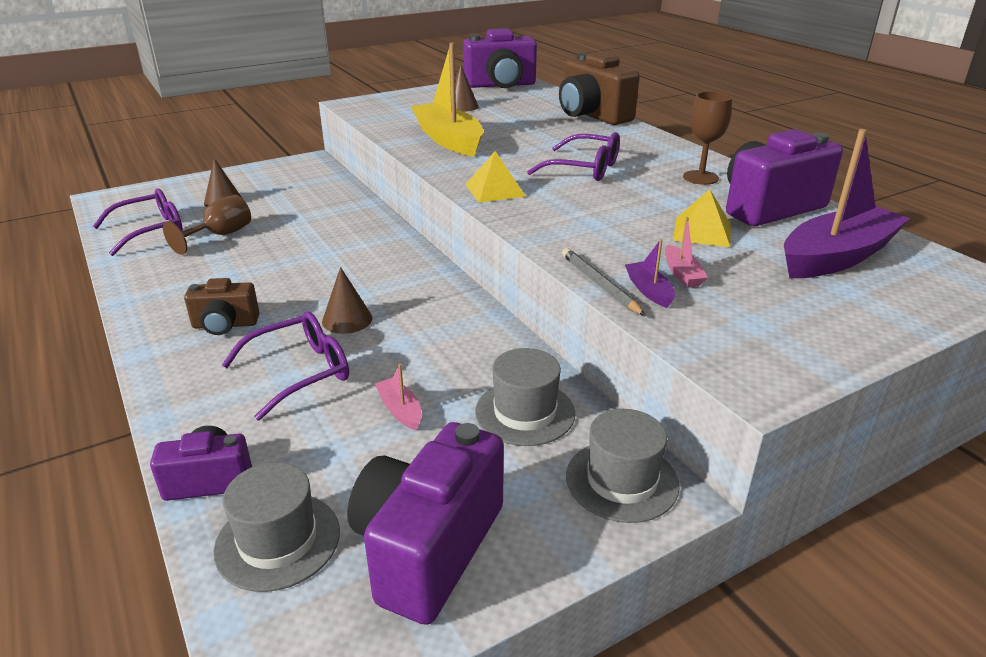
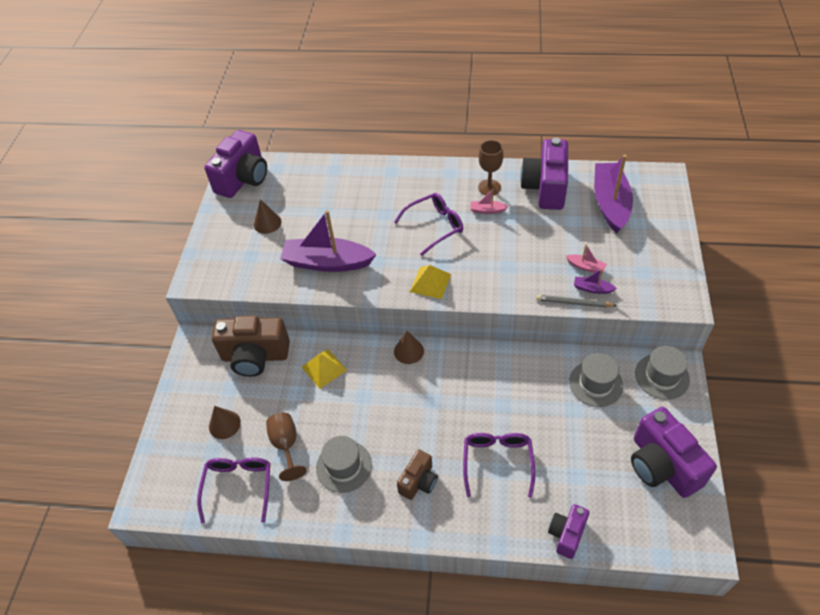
camera: 50 degrees left, 20 degrees up
(278, 540) = (626, 520): grey hat -> grey hat (344, 466)
(347, 319) = (458, 418): brown cone -> brown cone (408, 351)
(400, 410) = (561, 432): pink boat -> pink boat (487, 210)
(448, 140) = (327, 262): yellow boat -> purple boat
(592, 115) = (353, 170): brown camera -> brown camera (255, 356)
(702, 232) = (551, 231): yellow pyramid -> yellow pyramid (324, 368)

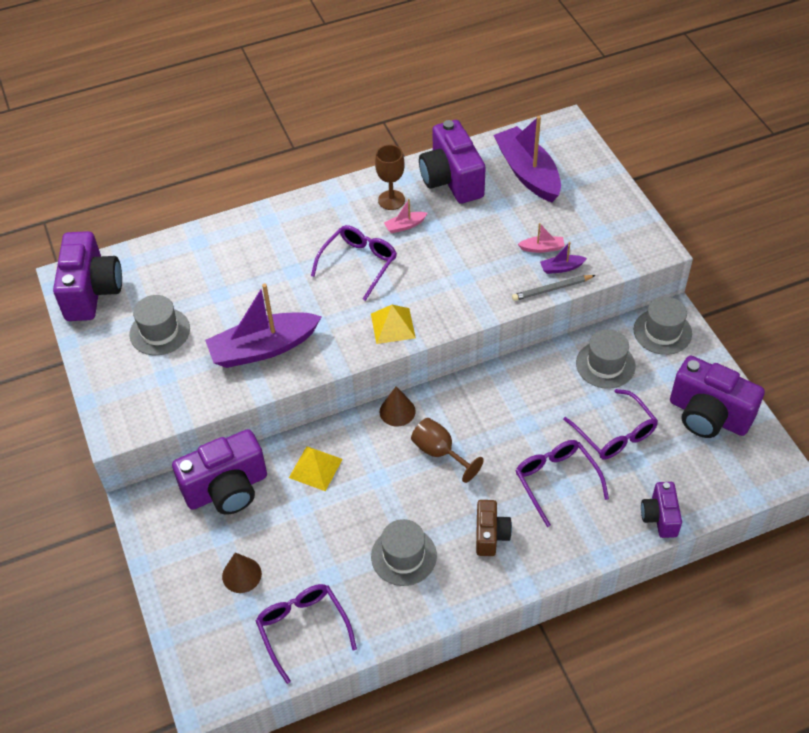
camera: 30 degrees left, 0 degrees up
(255, 356) = (227, 489): brown camera -> purple camera
(267, 223) = (160, 331): brown cone -> grey hat
(286, 445) = (327, 564): brown goblet -> brown goblet (439, 452)
(570, 445) = (615, 433): none -> purple glasses

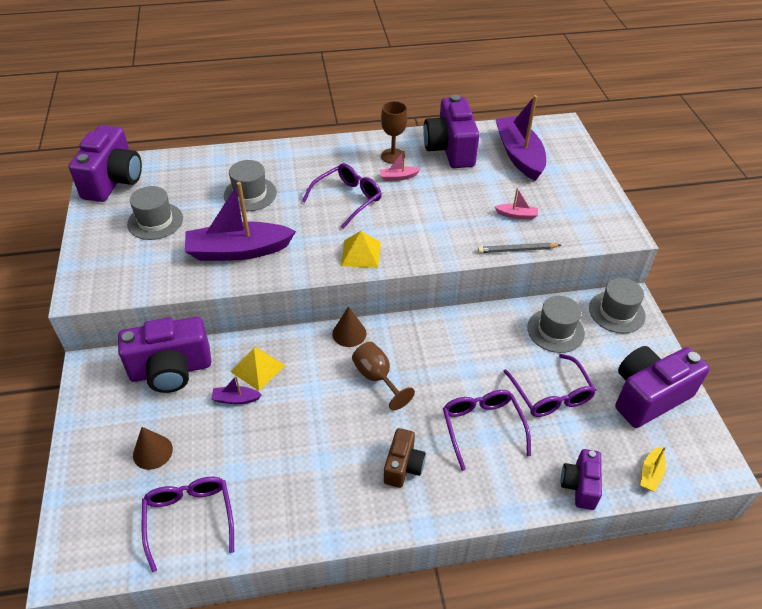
camera: 10 degrees right, 5 degrees down
(403, 556) = (312, 468): grey hat -> grey hat (250, 194)
(561, 268) = (530, 234): purple boat -> purple boat (236, 399)
(708, 415) = (648, 396): purple camera -> purple camera turned 105 degrees clockwise
(722, 491) = (650, 473): none -> yellow boat

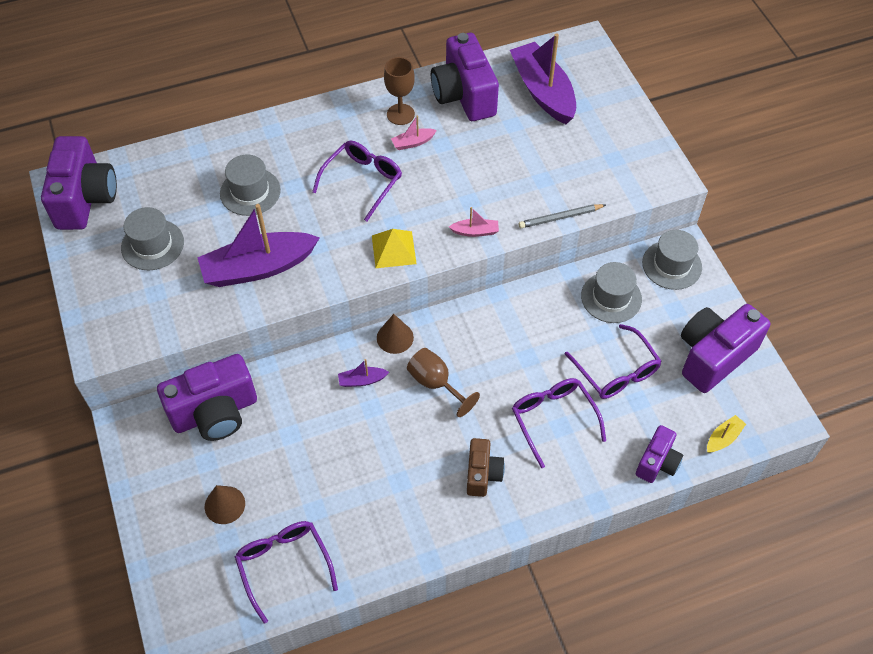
camera: 10 degrees left, 10 degrees up
(236, 399) = (294, 433): purple boat -> purple boat (362, 380)
(257, 368) = (307, 394): yellow pyramid -> none
(517, 215) = (553, 173): pink boat -> pink boat (475, 231)
(579, 486) = (657, 462): purple camera -> purple camera turned 150 degrees counterclockwise
(650, 473) = (723, 438): yellow boat -> yellow boat turned 150 degrees counterclockwise

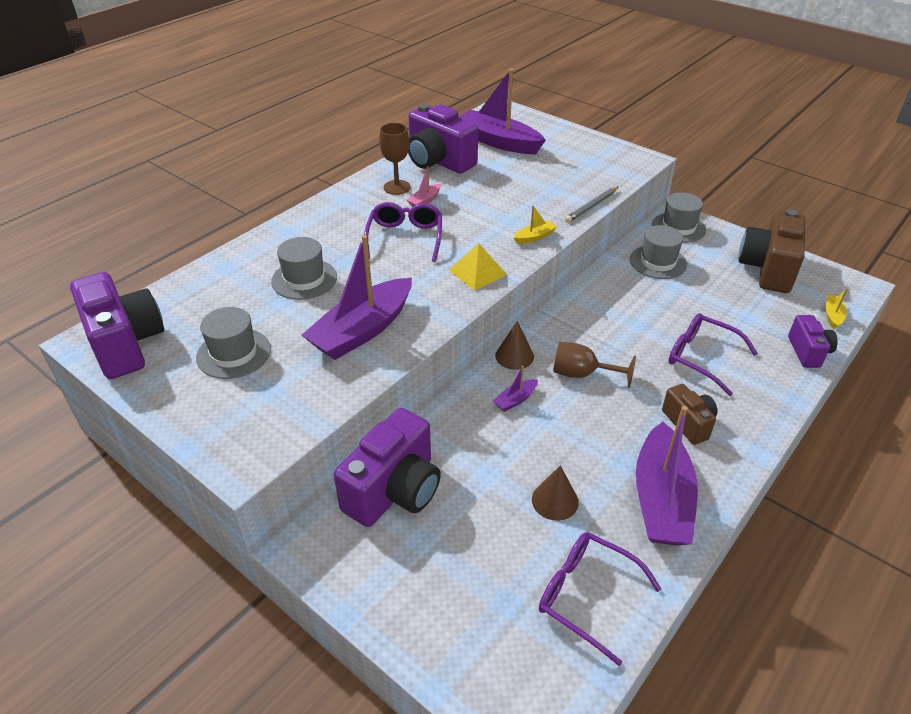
camera: 30 degrees left, 15 degrees down
(224, 505) = (475, 570): brown cone -> brown cone (555, 500)
(401, 525) = (661, 499): none -> purple boat
(475, 231) = (534, 237): pink boat -> yellow boat
(616, 371) = (713, 306): purple glasses -> none
(713, 356) = (767, 269): purple camera -> brown camera

